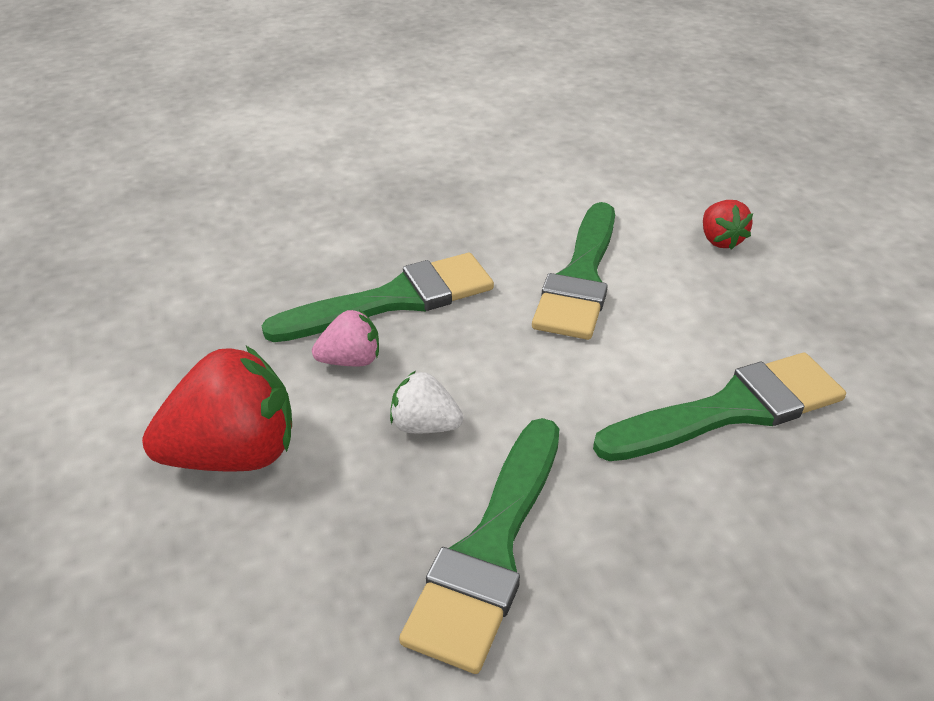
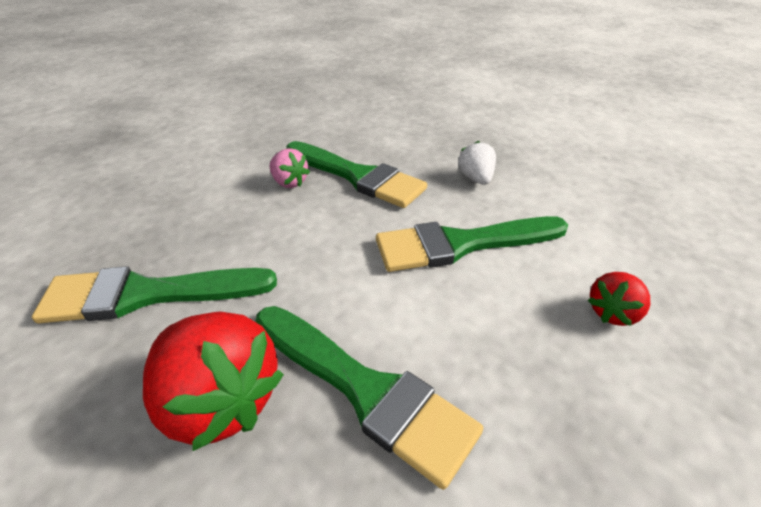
camera: 60 degrees right, 0 degrees up
(235, 454) = (192, 176): red strawberry -> red strawberry (220, 400)
(424, 425) = (248, 229): white strawberry -> white strawberry (476, 178)

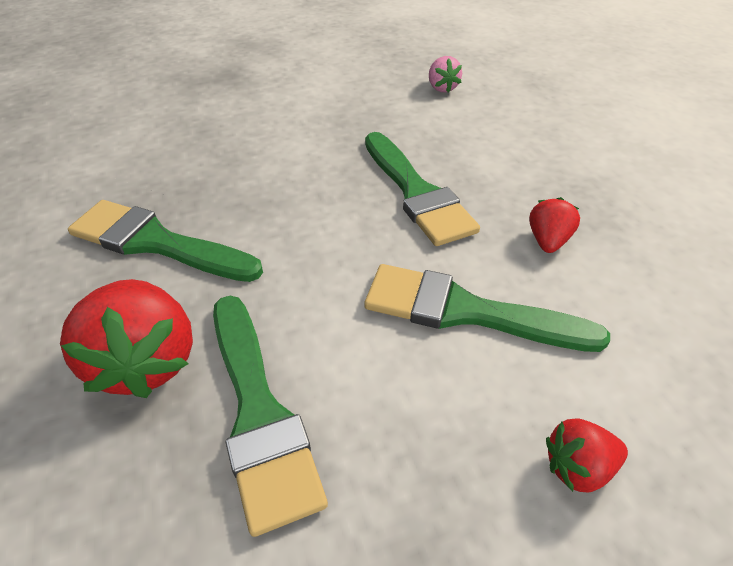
camera: 30 degrees right, 5 degrees up
(289, 182) = (344, 176): pink strawberry -> pink strawberry (442, 88)
(476, 178) = (547, 241): white strawberry -> red strawberry

